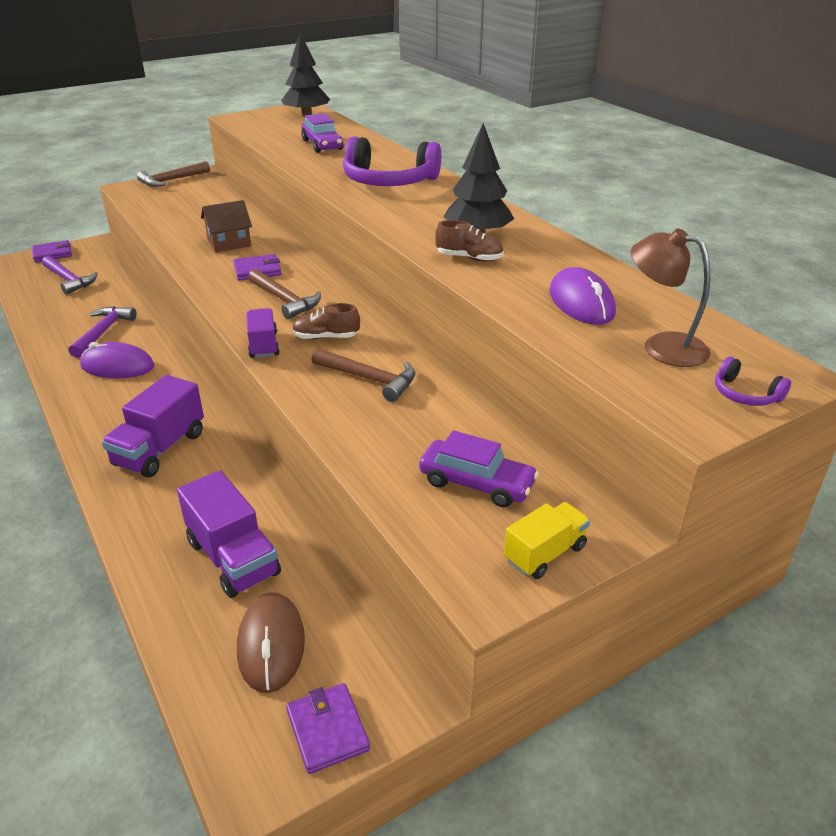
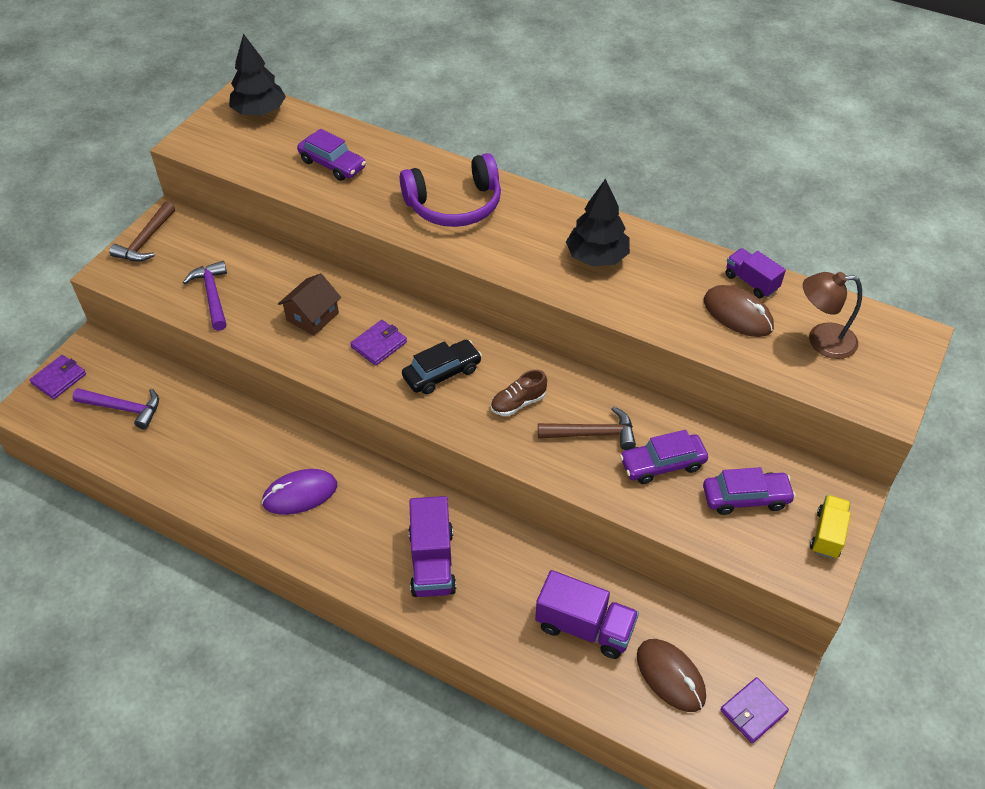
camera: 30 degrees left, 15 degrees up
(103, 332) = (239, 460): purple hammer -> purple hammer (212, 295)
(263, 345) = (476, 435): purple truck -> purple truck (751, 282)
(285, 300) = (442, 373): brown hammer -> black car
(327, 730) = (753, 711): purple wallet -> purple wallet turned 75 degrees counterclockwise
(413, 424) = (662, 464): none -> purple car
(469, 258) = (617, 293): brown shoe -> none
(581, 303) = (737, 314): purple mouse -> brown mouse
(745, 394) = (898, 367): purple headphones -> none

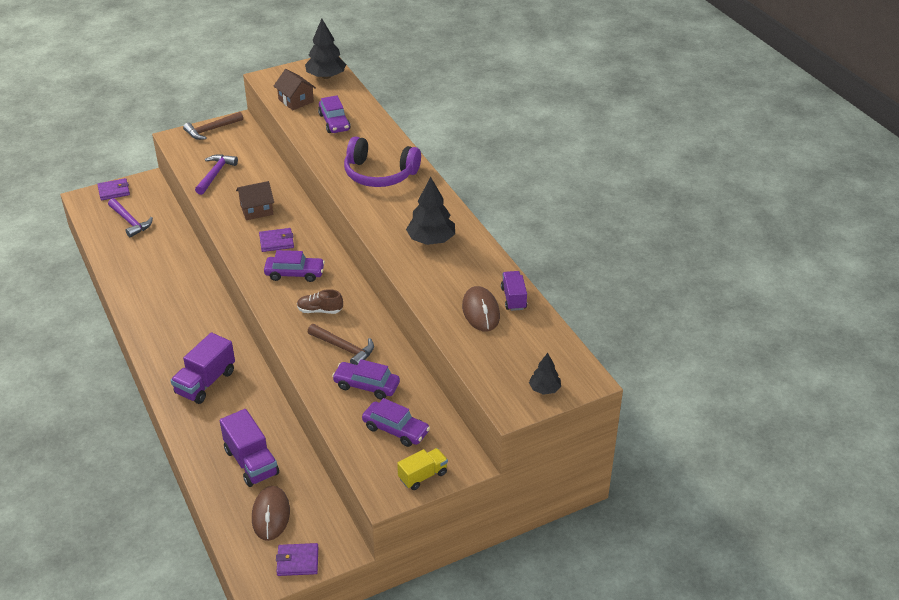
camera: 35 degrees right, 10 degrees down
(256, 157) = (296, 100): none -> brown house
(300, 494) = (173, 311): purple mouse -> none
(442, 373) = (294, 273): black car -> purple car
(822, 341) = (517, 352): brown lamp -> none
(891, 368) = (544, 389): none -> black tree

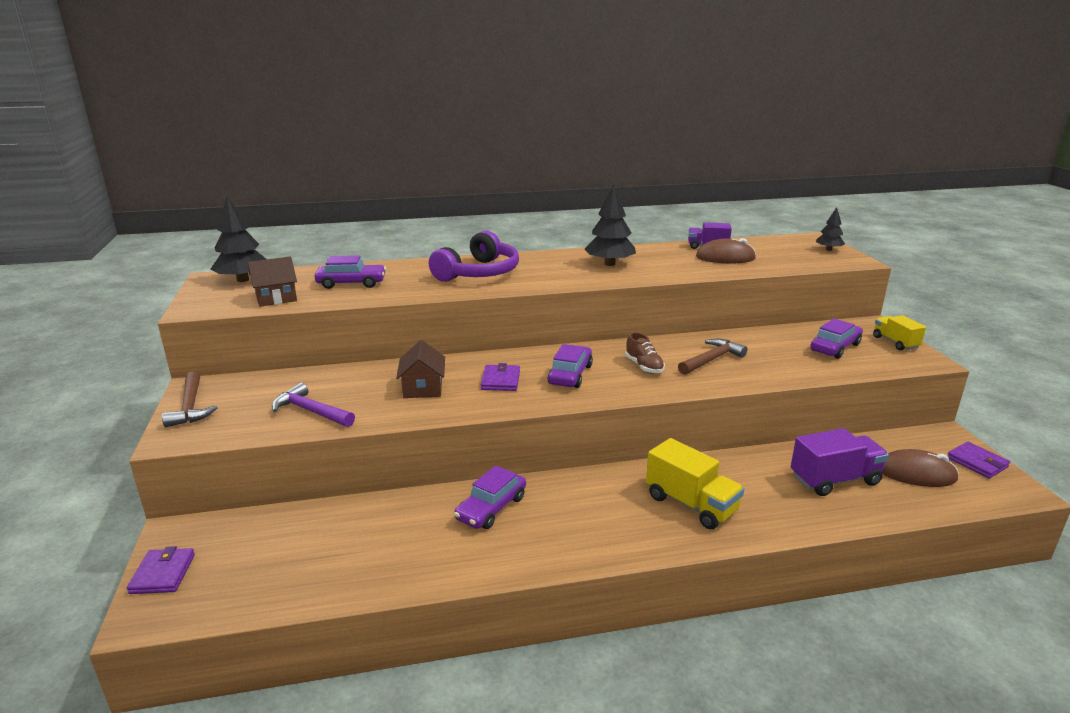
camera: 75 degrees left, 15 degrees down
(130, 222) = (274, 557): purple hammer -> none
(205, 382) = (691, 504): purple truck -> yellow truck
(297, 561) = (977, 462): purple wallet -> purple wallet turned 45 degrees counterclockwise
(320, 310) = (644, 366): brown shoe -> brown shoe turned 45 degrees counterclockwise
(366, 385) = (771, 354): purple car -> purple car (491, 508)

